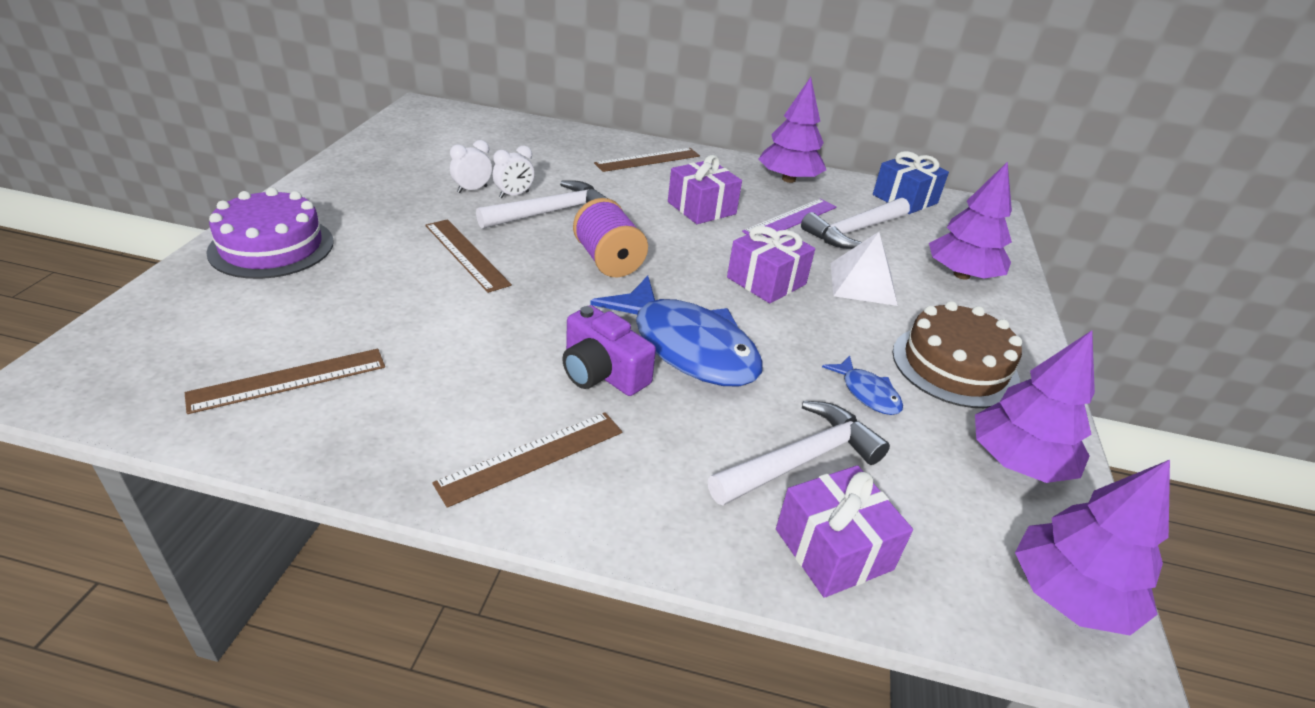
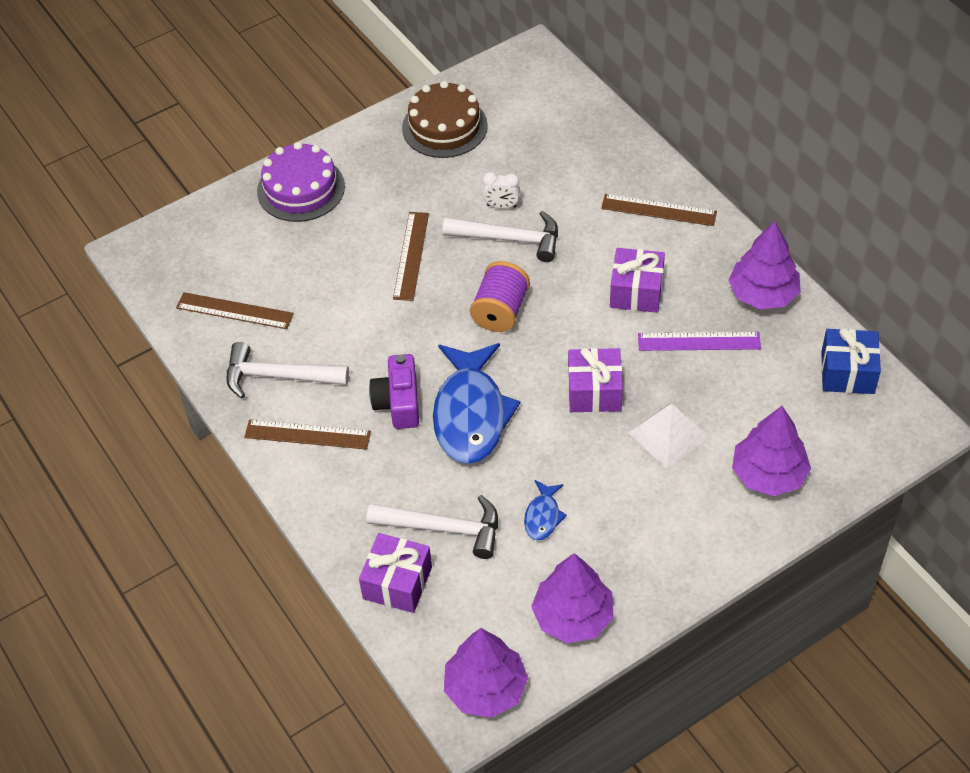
camera: 50 degrees right, 15 degrees up
(472, 189) = (476, 185): white clock -> none
(854, 231) = (739, 382): white hammer -> white hammer (278, 376)
(954, 366) = (634, 537): brown cake -> brown cake (444, 127)

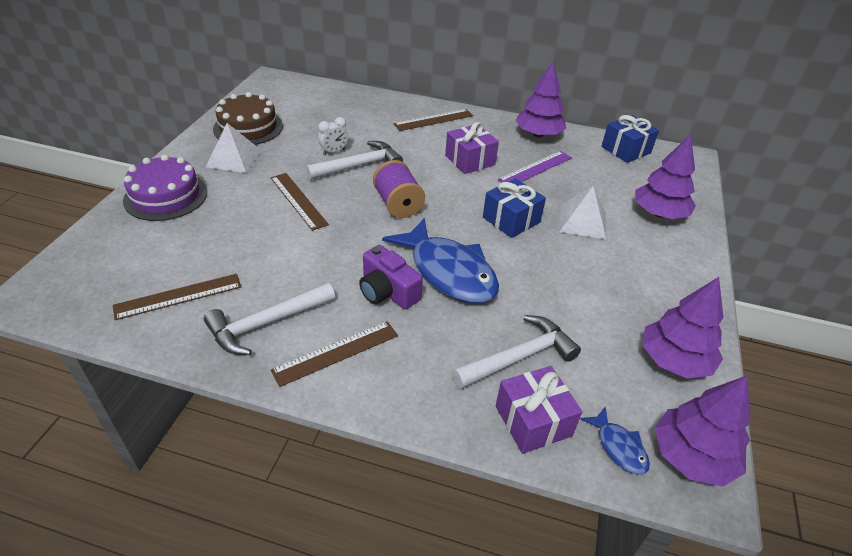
camera: 45 degrees left, 10 degrees down
(396, 167) = (234, 158): none -> white pyramid
(543, 516) = (573, 308): blue fish -> blue fish (619, 447)
(594, 391) = (511, 220): purple gift -> blue gift

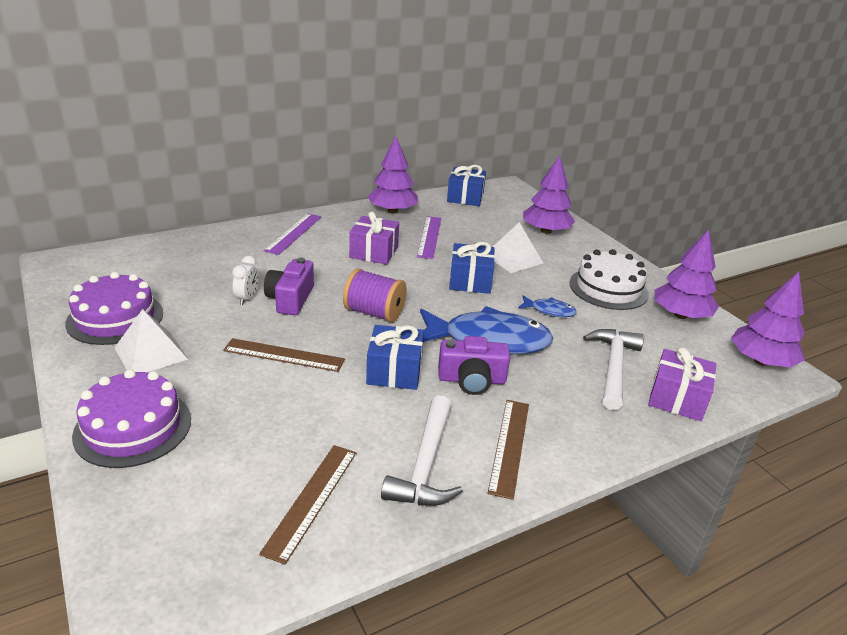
camera: 45 degrees left, 10 degrees down
(248, 127) = (115, 318): brown cake -> purple cake
(346, 252) = (394, 371): none -> blue gift
(359, 166) = (290, 299): white hammer -> purple camera
(433, 120) = (294, 233): brown ruler -> purple ruler
(619, 447) = (730, 381): blue fish -> blue fish (549, 311)
(635, 294) = (608, 288): none -> white cake

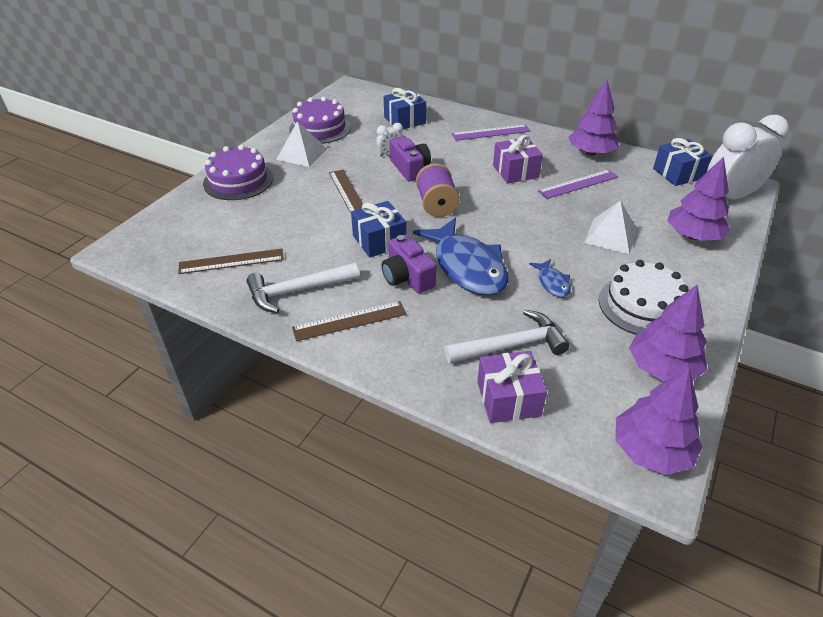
camera: 60 degrees right, 10 degrees up
(290, 299) = (410, 168): purple camera -> purple camera turned 90 degrees clockwise
(470, 281) = (540, 228): blue gift -> blue gift (404, 120)
(515, 197) = (729, 197): none -> white clock

